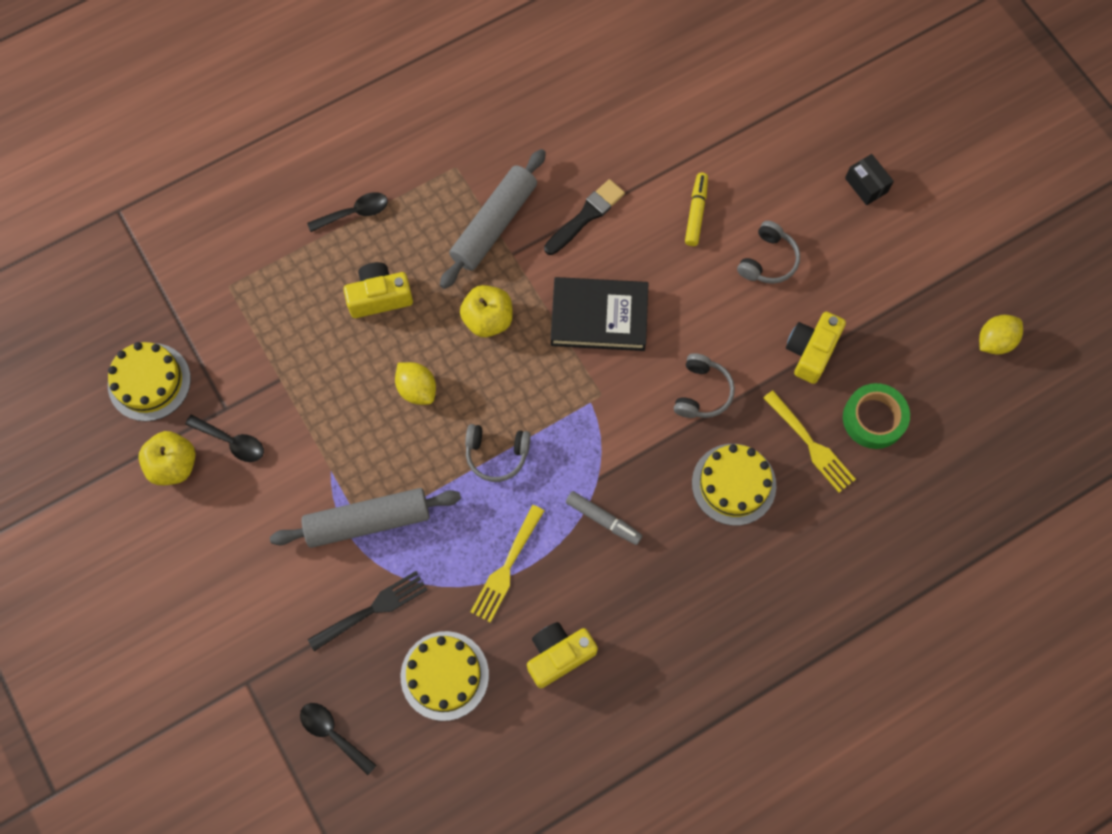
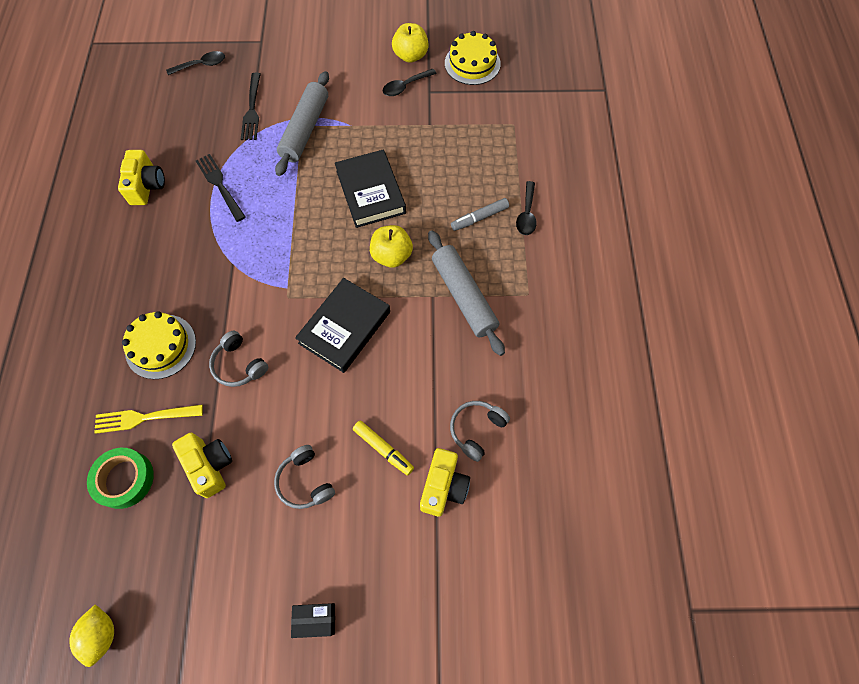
camera: 120 degrees right, 5 degrees down
(379, 297) = (452, 200): yellow camera -> yellow camera (443, 486)
(417, 389) = (371, 192): yellow lemon -> black book
(444, 675) = (186, 126): yellow cake -> none
(496, 454) = (294, 214): grey headphones -> grey headphones (477, 430)
(507, 566) = (220, 185): yellow fork -> black fork
(586, 216) = (432, 363): black brush -> none
(603, 519) = (204, 252): grey marker -> grey marker (479, 218)

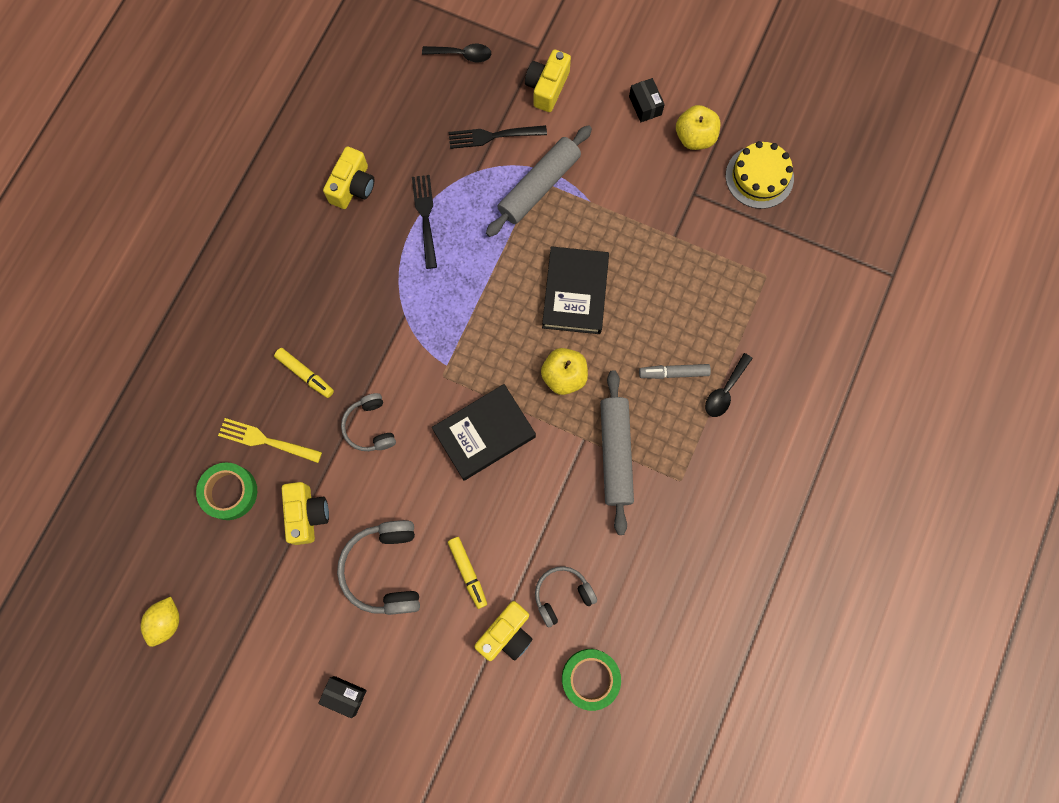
camera: 25 degrees right, 10 degrees up
(161, 346) = (305, 374): yellow cake -> yellow marker
(252, 109) = (493, 136): black fork -> black fork turned 60 degrees clockwise
(280, 63) = (547, 87): none -> yellow camera
(305, 481) = (385, 569): grey headphones -> grey headphones, size x1.58
(362, 49) = (645, 105): none -> black box
(405, 86) = (670, 176): black spoon -> none
(537, 490) = (590, 678): none -> green tape

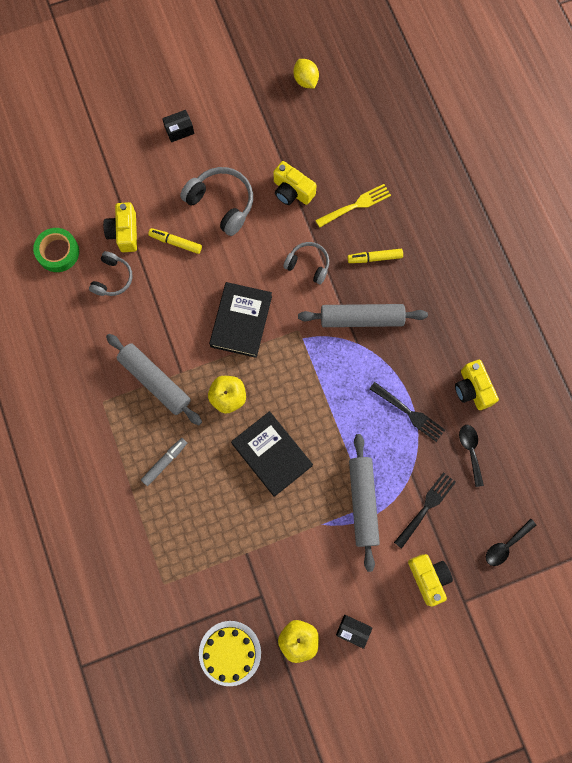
camera: 135 degrees right, 0 degrees up
(229, 492) = (345, 164): green tape -> none
(377, 332) = (361, 319): none -> grey rolling pin
(725, 391) = (123, 481): black spoon -> black spoon (470, 451)

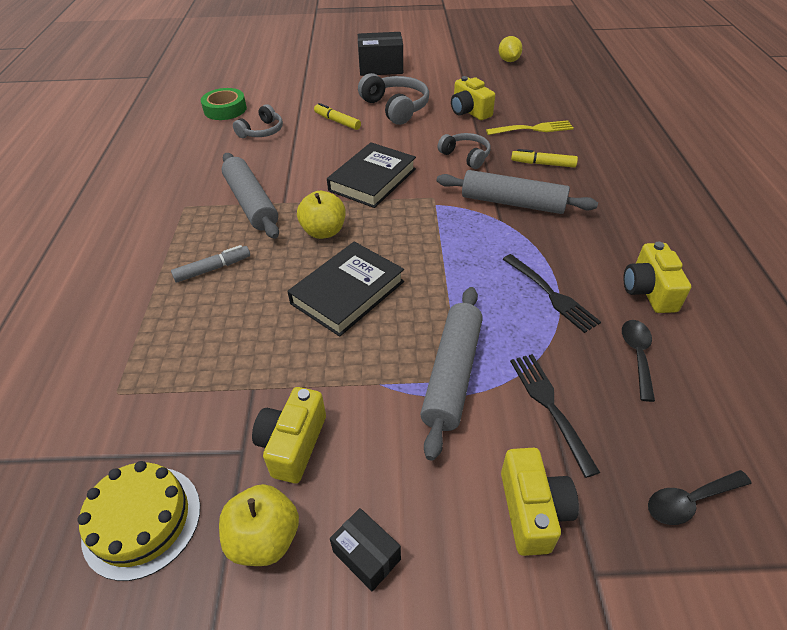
camera: 20 degrees right, 30 degrees down
(124, 232) = (293, 109): yellow camera -> yellow camera (292, 444)
(179, 130) = (381, 68): black box -> black box, size x1.81
(271, 454) = (347, 292): black book -> black book turned 60 degrees clockwise
(426, 508) = (550, 407): black fork -> black fork turned 75 degrees counterclockwise

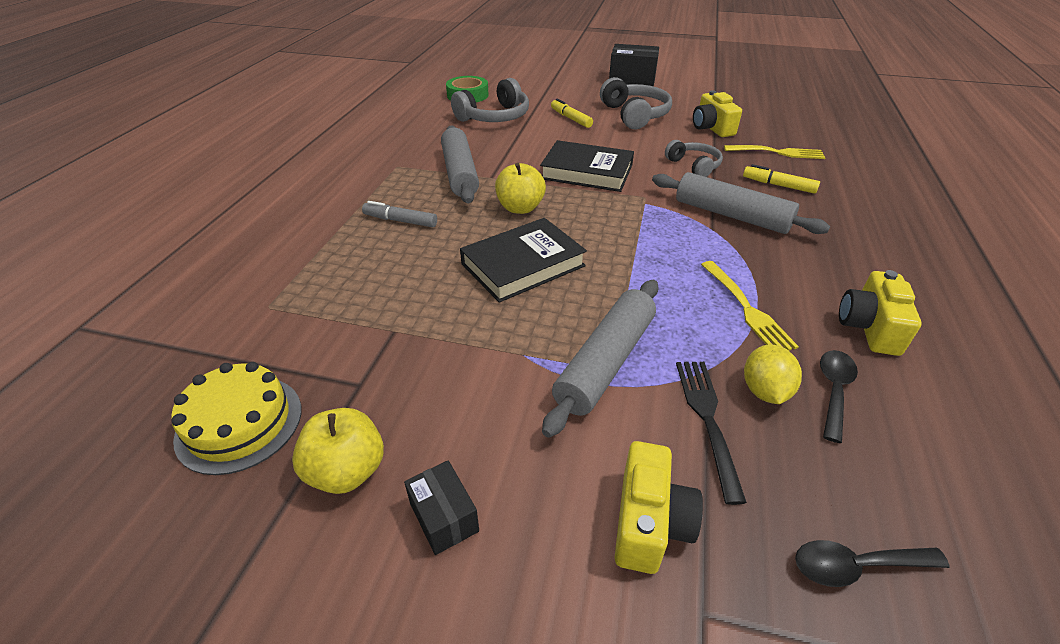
camera: 15 degrees right, 5 degrees down
(213, 269) = (400, 221): grey marker -> grey marker turned 150 degrees counterclockwise
(262, 131) = (494, 117): grey headphones -> grey headphones, size x1.58
(292, 444) = (411, 390): yellow camera -> none
(372, 180) = (587, 172): black book -> black book turned 60 degrees clockwise
(508, 61) = (771, 90): yellow lemon -> yellow lemon (764, 391)
(550, 294) = (746, 308): black fork -> yellow fork

